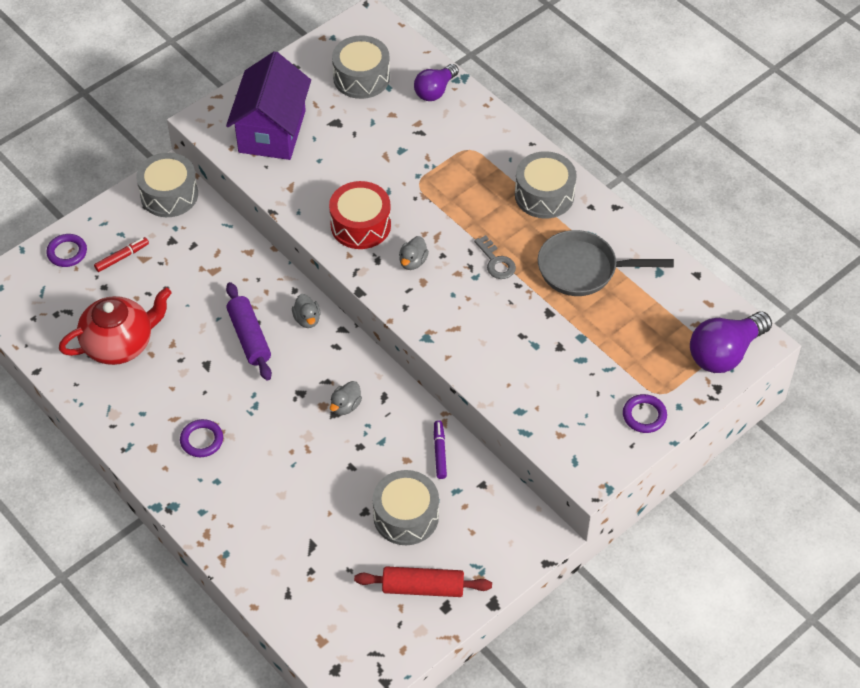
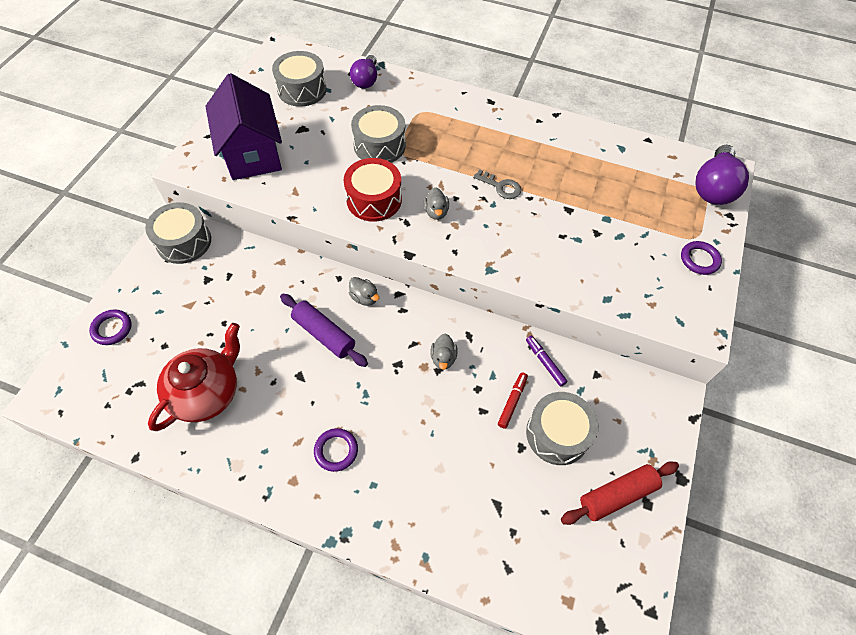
camera: 30 degrees left, 5 degrees up
(122, 257) = (168, 312): red marker -> red marker (512, 402)
(544, 195) = (499, 124): grey drum -> grey drum (379, 145)
(583, 269) = (568, 167): grey pan -> none

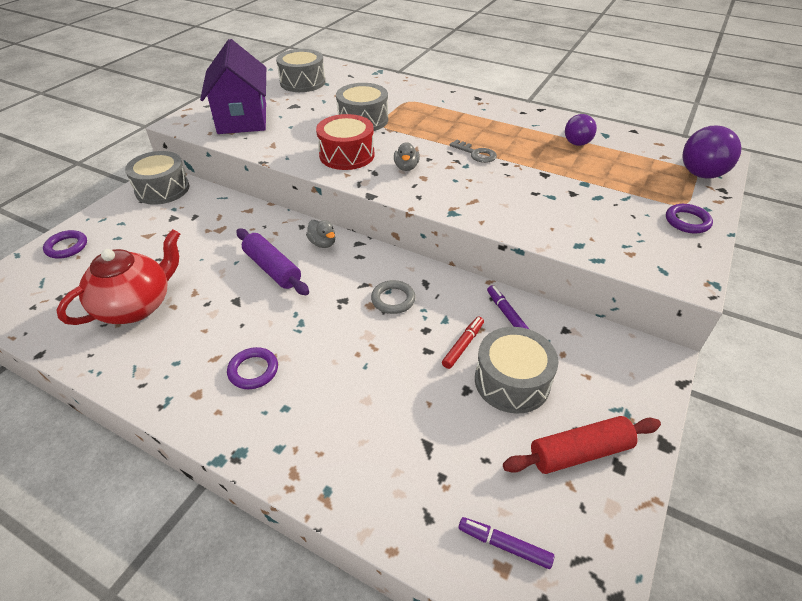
camera: 10 degrees right, 15 degrees down
(366, 80) = (362, 79): purple light bulb -> purple light bulb (577, 139)
(443, 358) = (393, 299): grey duck -> grey ring
(567, 583) = (504, 545): none -> purple marker

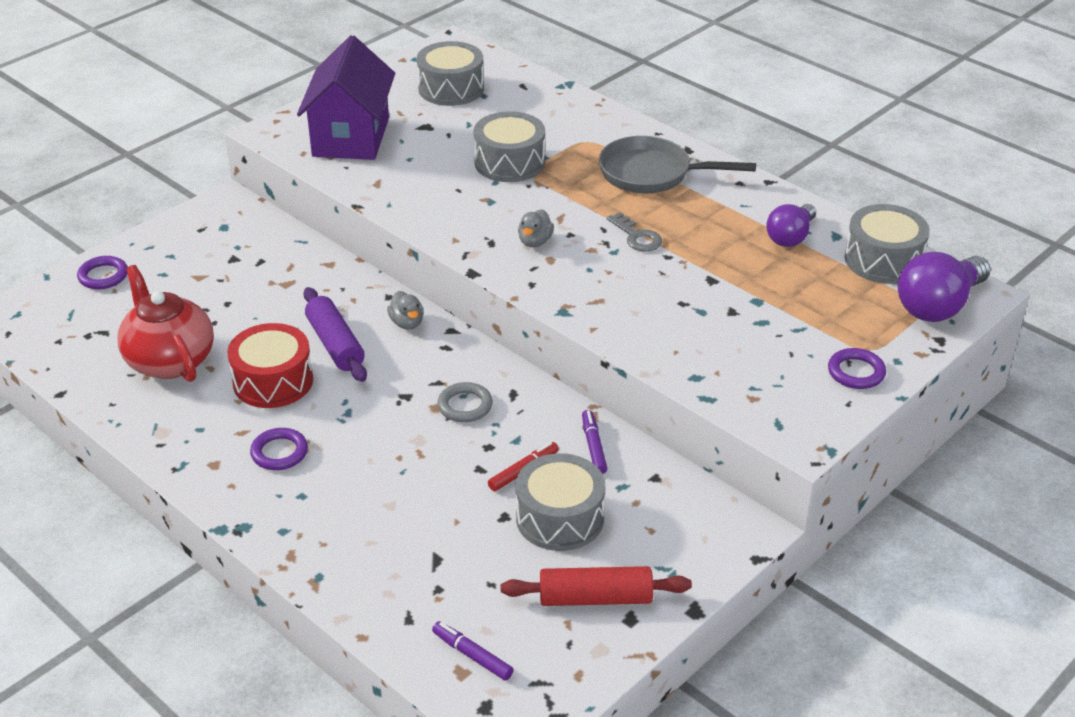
camera: 15 degrees right, 5 degrees down
(136, 306) = (170, 360): red teapot -> red teapot turned 90 degrees counterclockwise
(162, 189) = (229, 217): grey drum -> grey drum (883, 260)
(347, 155) = (466, 212): red drum -> red drum (273, 381)
(463, 114) = (652, 174): none -> grey pan

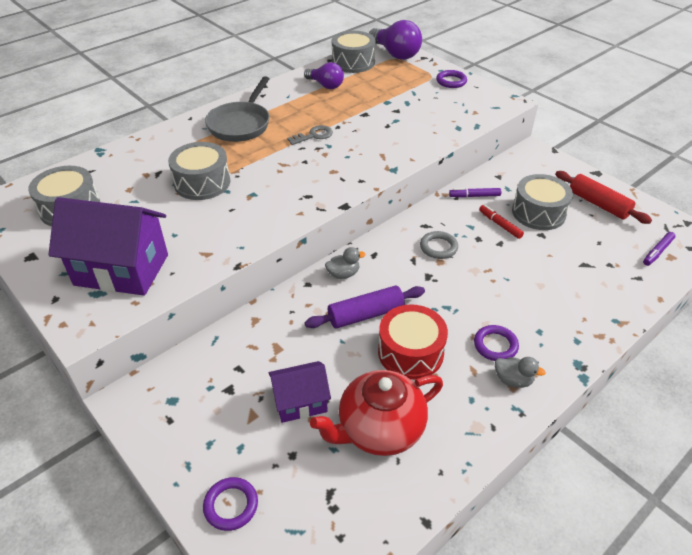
camera: 85 degrees left, 5 degrees up
(211, 305) = (300, 402): none -> purple house
(535, 242) = (311, 176): grey duck -> grey duck (513, 380)
(595, 598) = (598, 204): red rolling pin -> red rolling pin turned 45 degrees counterclockwise

